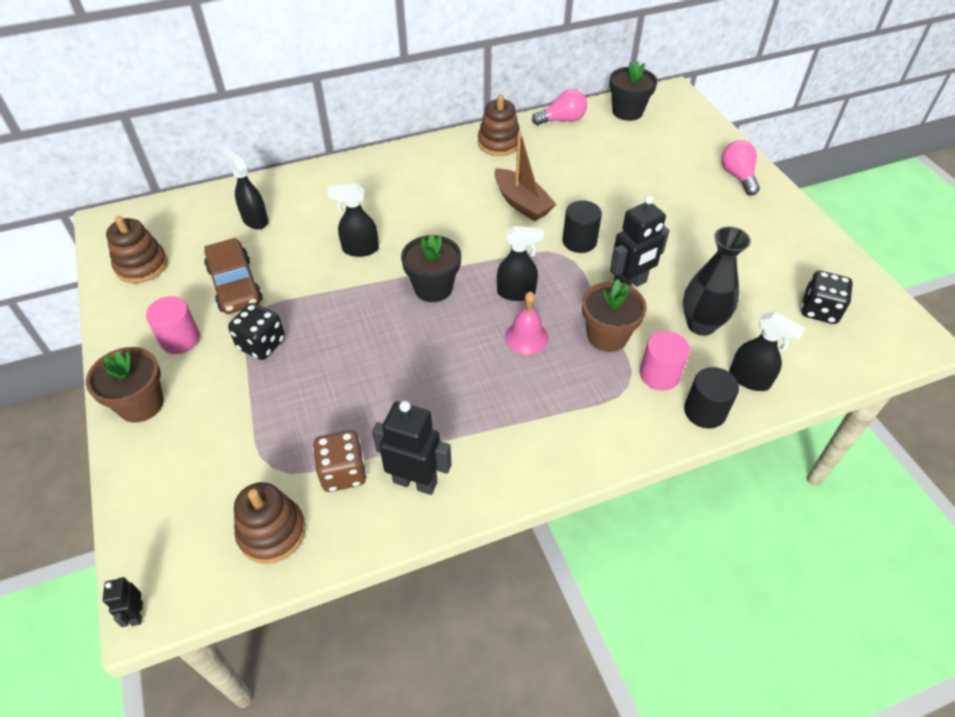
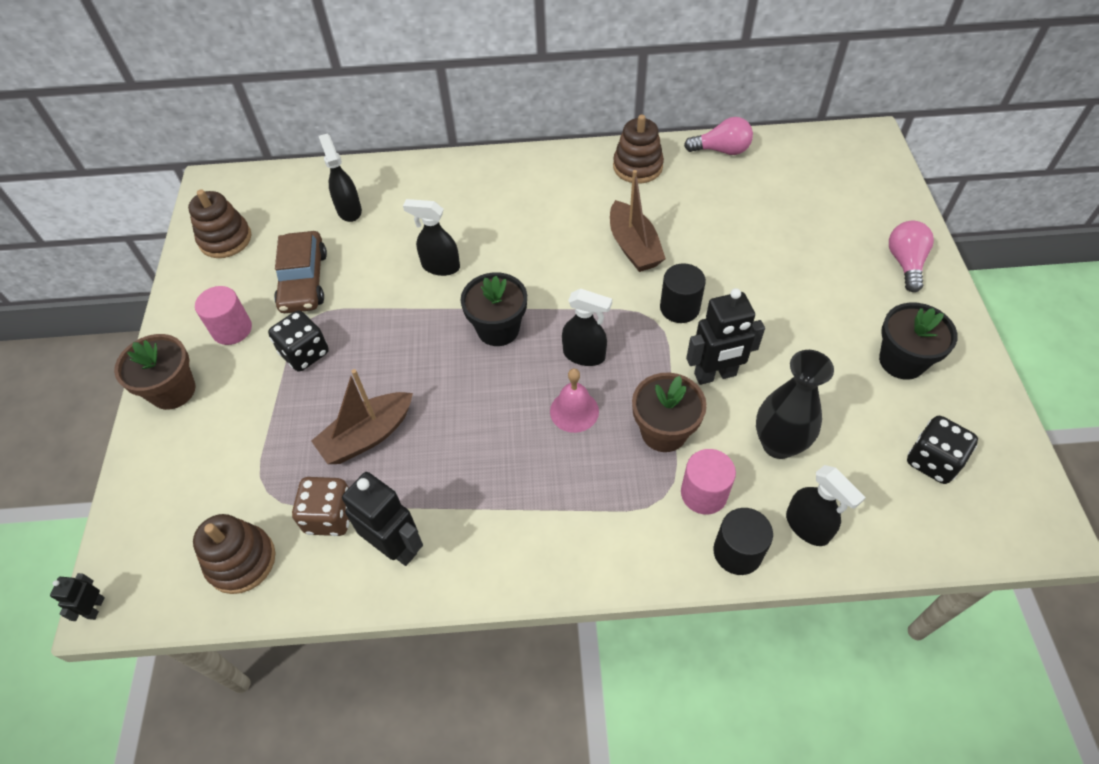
camera: 20 degrees right, 5 degrees up
(350, 398) = (367, 436): none -> brown boat
(627, 112) = (804, 152): black flower pot -> black flower pot (902, 361)

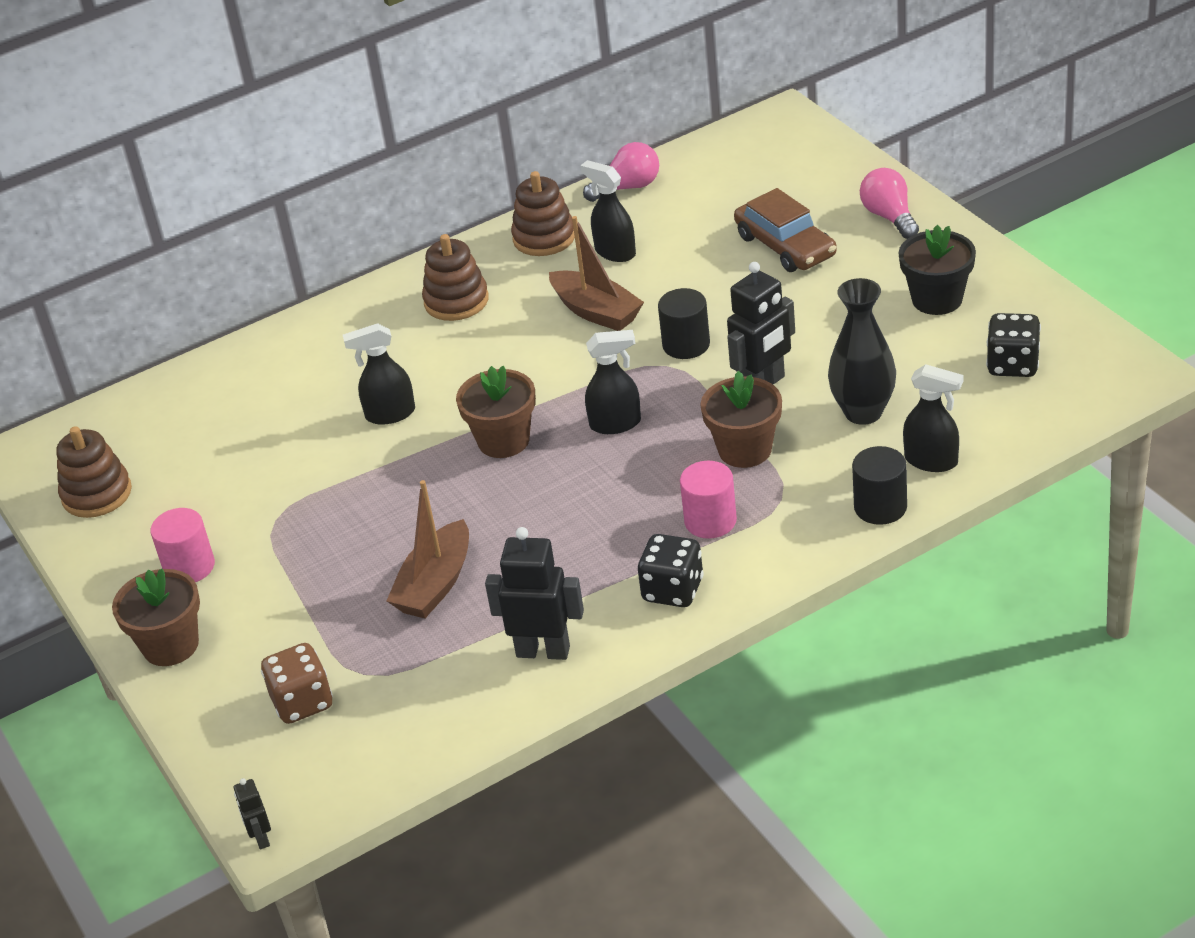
camera: 25 degrees left, 15 degrees down
(241, 561) = (388, 734): brown stacking toy -> brown stacking toy (456, 301)
(304, 280) = (235, 491): brown car -> brown car (785, 246)
(305, 353) = (299, 550): black dice -> black dice (673, 590)
(330, 516) = (452, 661): brown dice -> brown dice (302, 702)
(349, 210) = (230, 407): black spray bottle -> black spray bottle (614, 252)
(498, 329) = (503, 440): black flower pot -> brown flower pot
(574, 411) = (641, 472): pink bell -> none
(704, 493) = (818, 479): pink cylinder -> pink cylinder (710, 521)

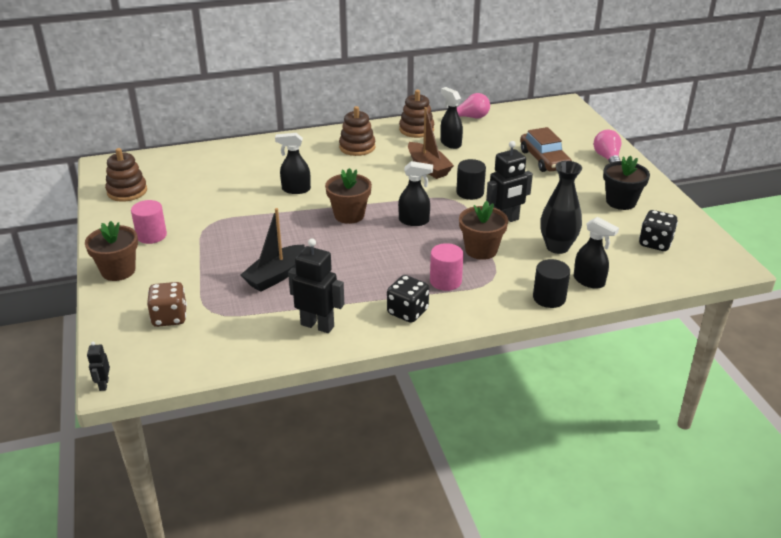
camera: 10 degrees right, 5 degrees down
(435, 584) = (275, 276): brown boat -> black boat

